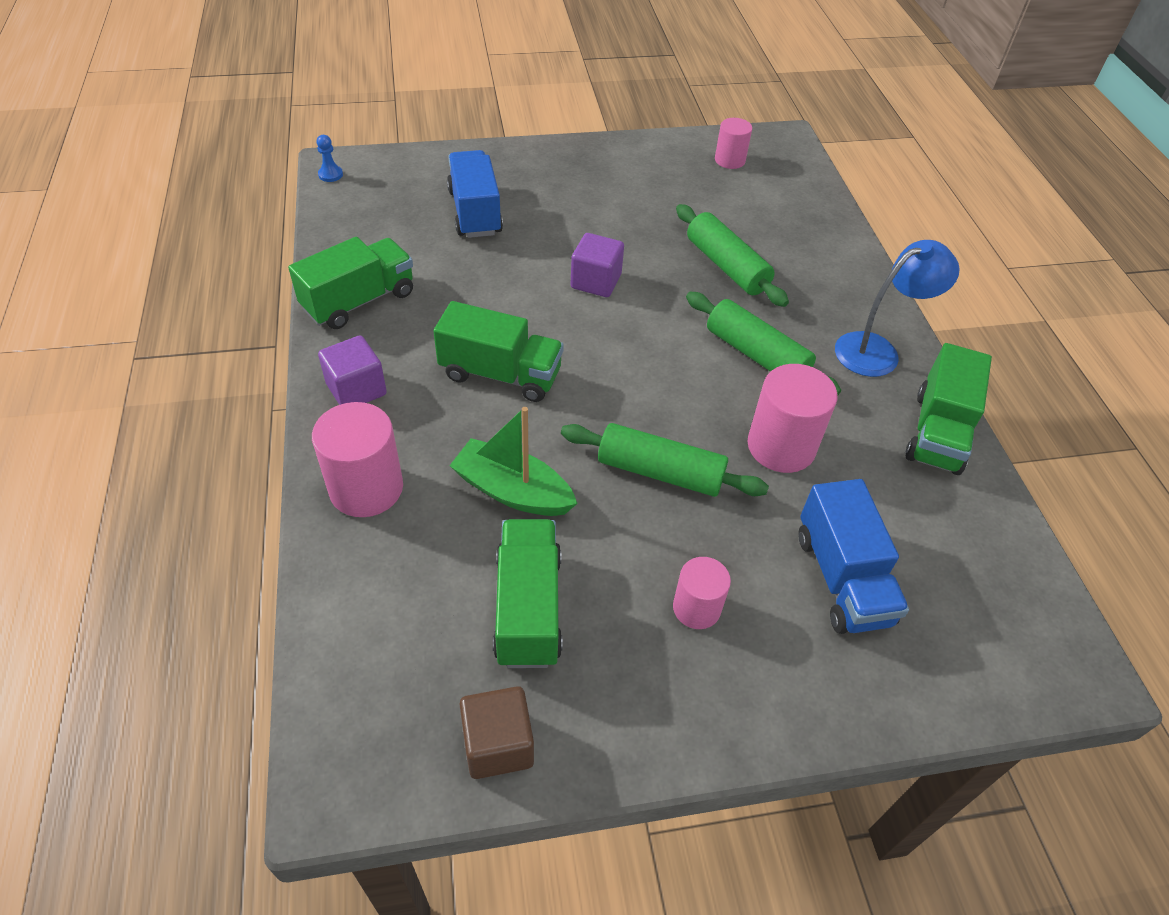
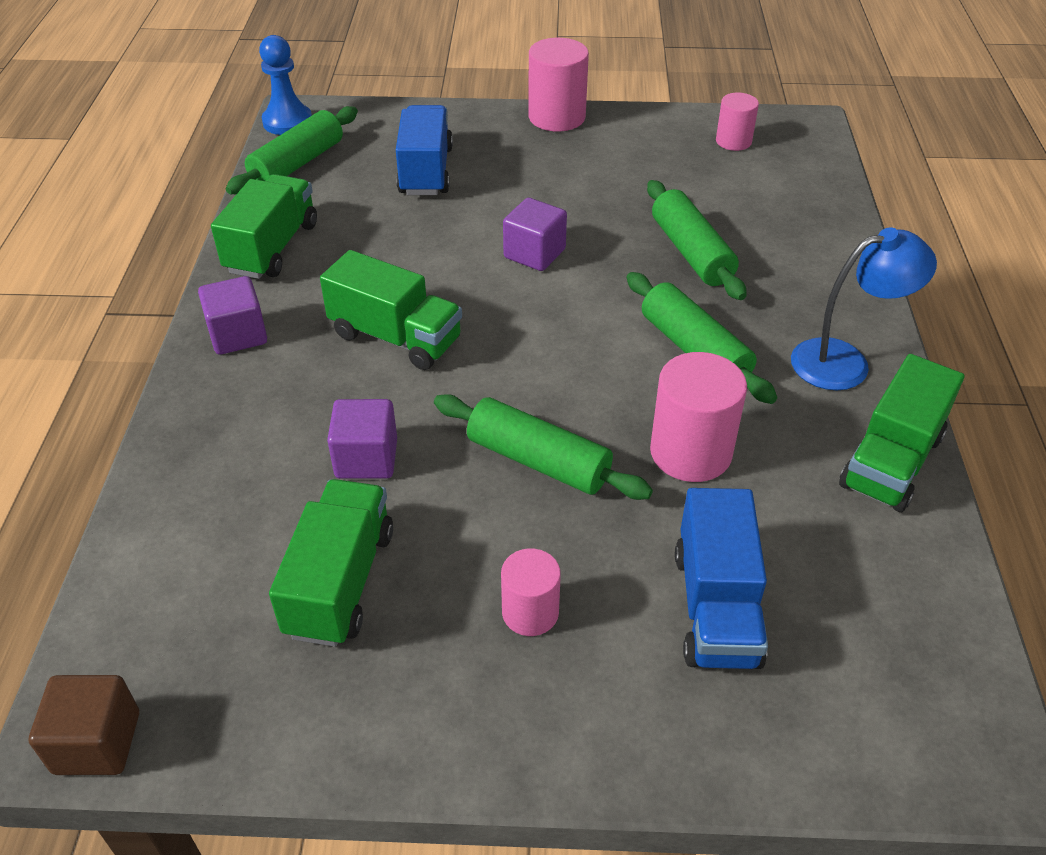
camera: 15 degrees right, 5 degrees down
(330, 175) = (287, 122): blue pawn -> blue pawn, size x1.91
(354, 216) = (297, 164): none -> green rolling pin
(359, 301) = (272, 248): green truck -> green truck turned 45 degrees counterclockwise
(366, 488) = (212, 434): pink cylinder -> pink cylinder (556, 117)
(498, 744) = (257, 719): brown cube -> brown cube (97, 742)
(512, 491) = (366, 458): green boat -> purple cube

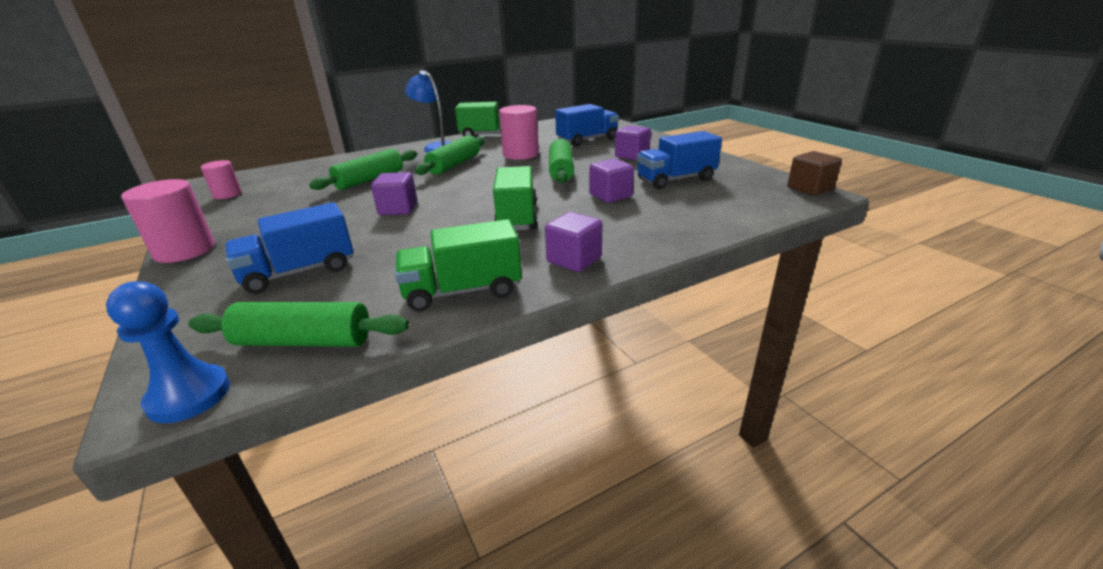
camera: 120 degrees left, 15 degrees down
(340, 582) = (676, 180): green truck -> blue truck
(530, 612) = (632, 155): pink cylinder -> purple cube

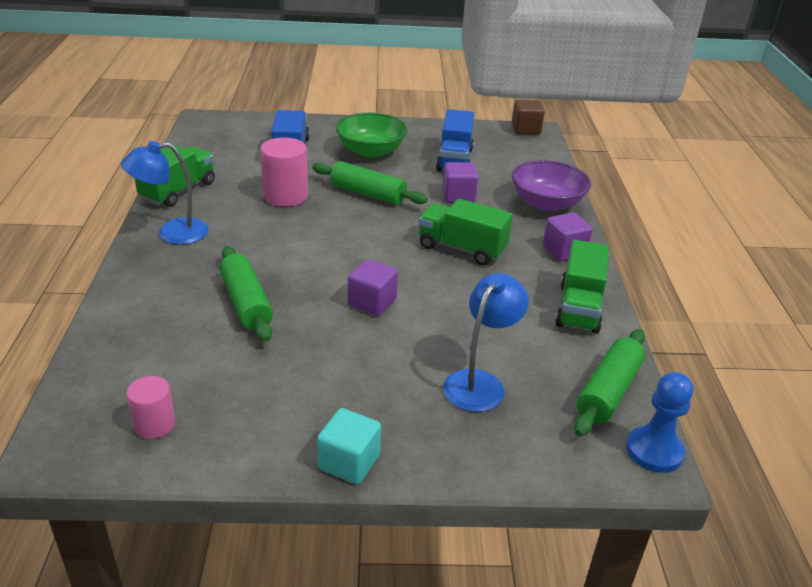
camera: 65 degrees left, 5 degrees up
(185, 250) = (349, 462): pink cylinder -> turquoise cube
(299, 272) = (480, 382): blue truck -> blue lamp
(454, 165) = (267, 240): green rolling pin -> none
(632, 155) = (371, 151): purple cube -> green bowl
(663, 231) = (547, 203): none -> purple bowl

